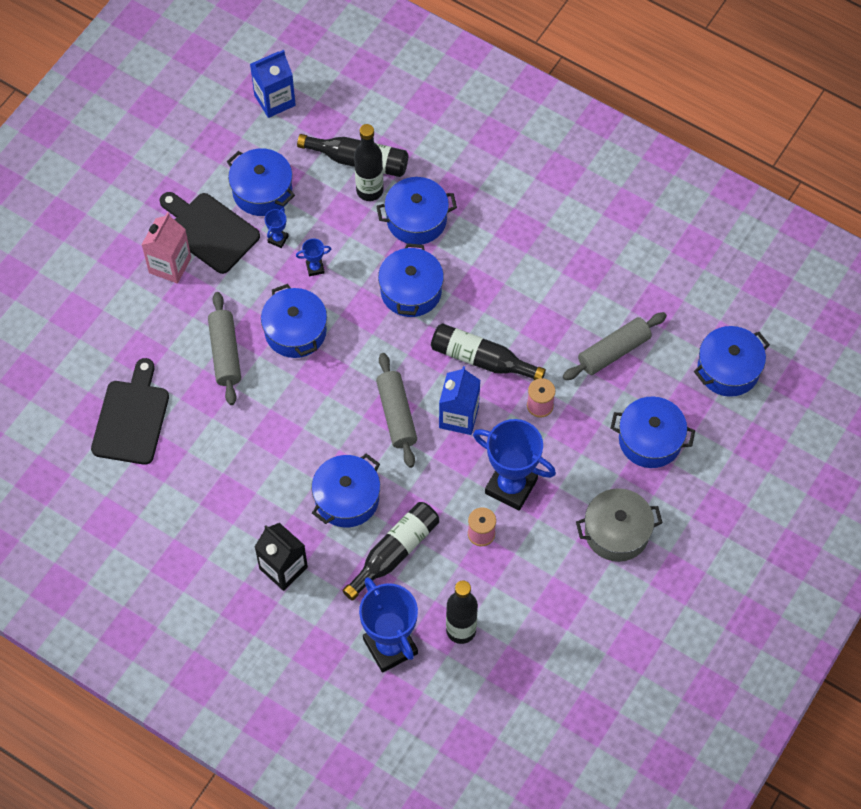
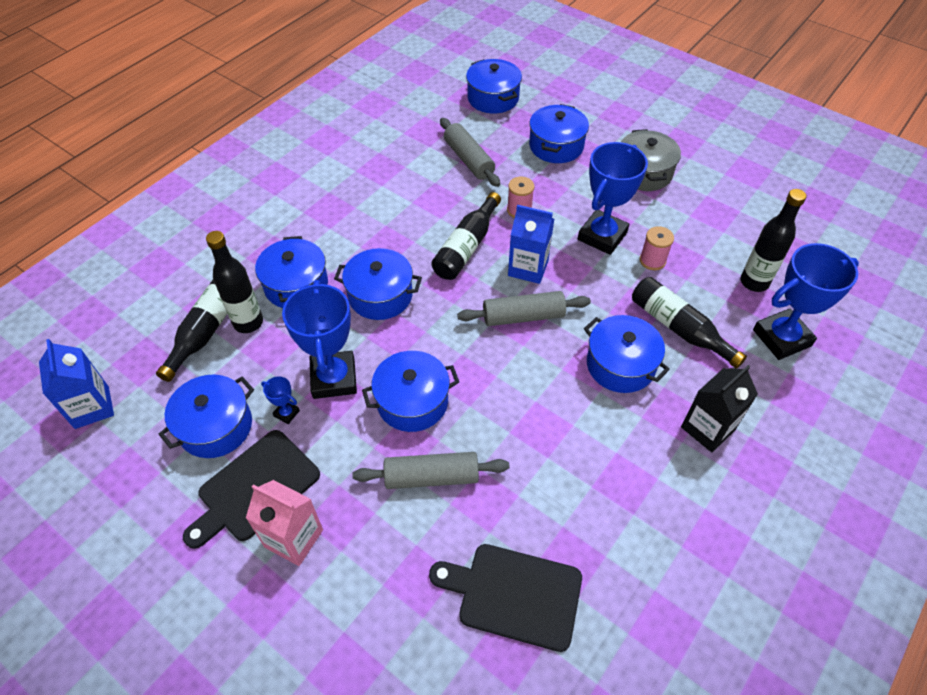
camera: 85 degrees left, 10 degrees down
(315, 268) = (334, 378): blue trophy -> blue trophy, size x2.37

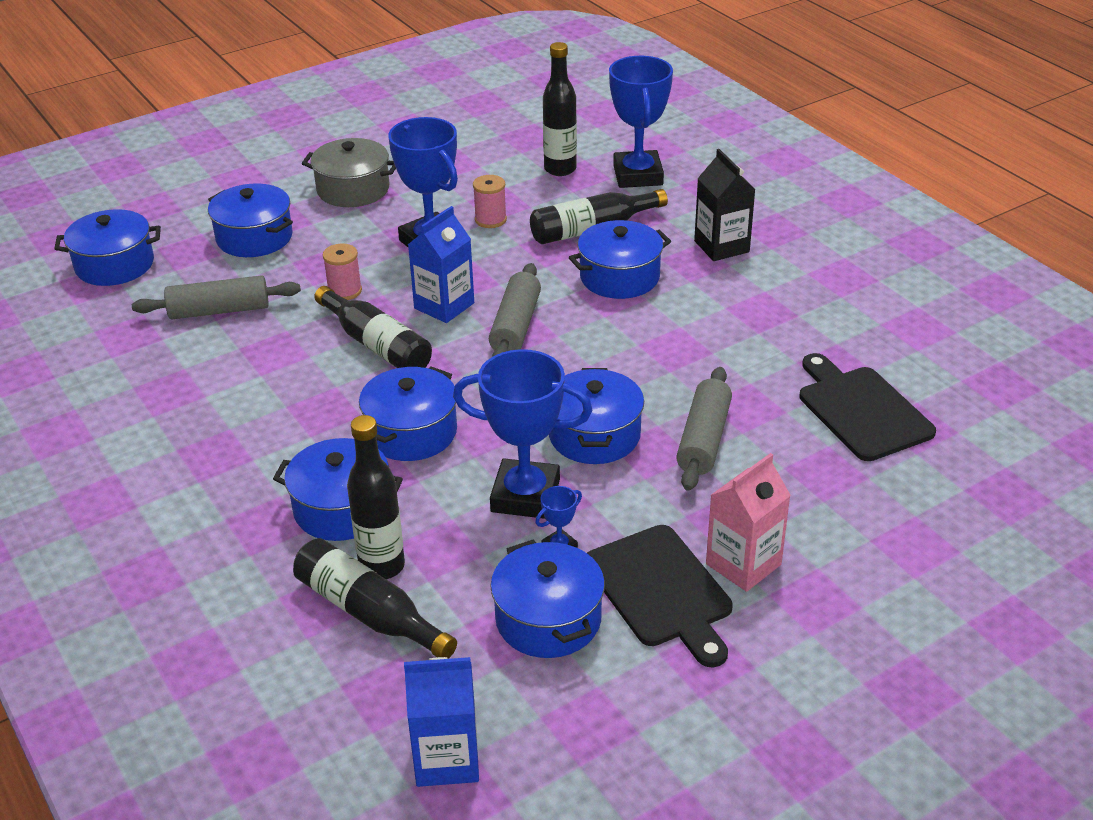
camera: 70 degrees left, 15 degrees down
(514, 595) = (861, 410): black cutting board -> black cutting board turned 120 degrees clockwise

